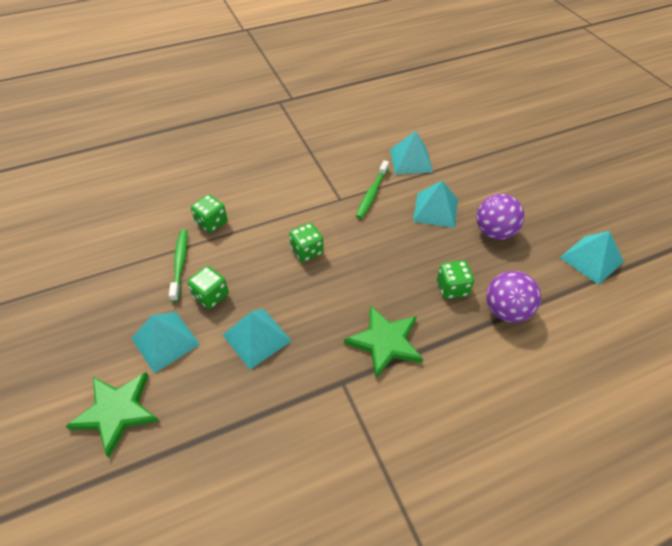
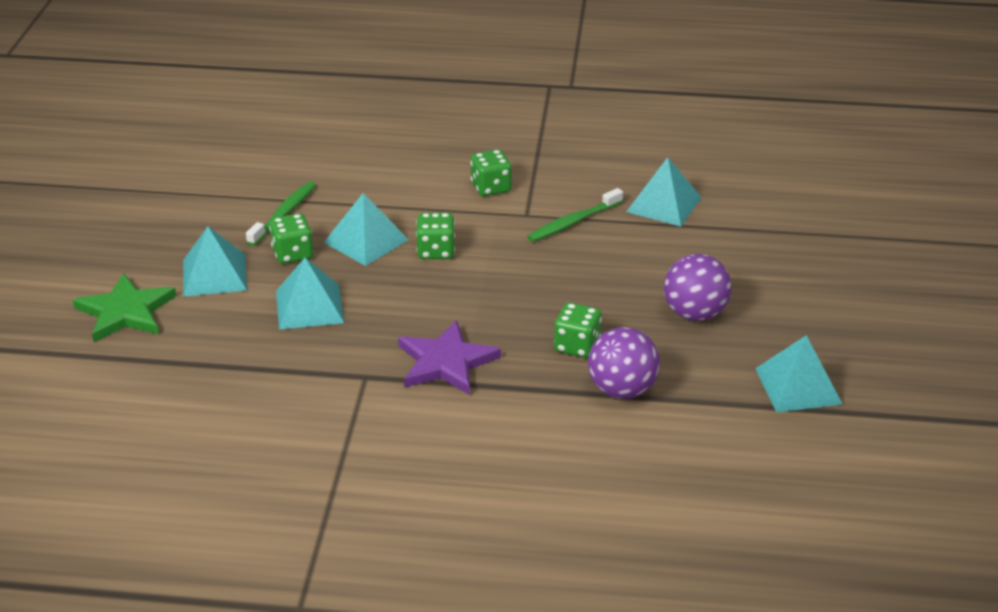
camera: 30 degrees right, 15 degrees down
(211, 222) = (351, 187): green dice -> green dice (491, 188)
(385, 342) = (446, 362): green star -> purple star
(435, 210) = (640, 266): turquoise pyramid -> turquoise pyramid (366, 241)

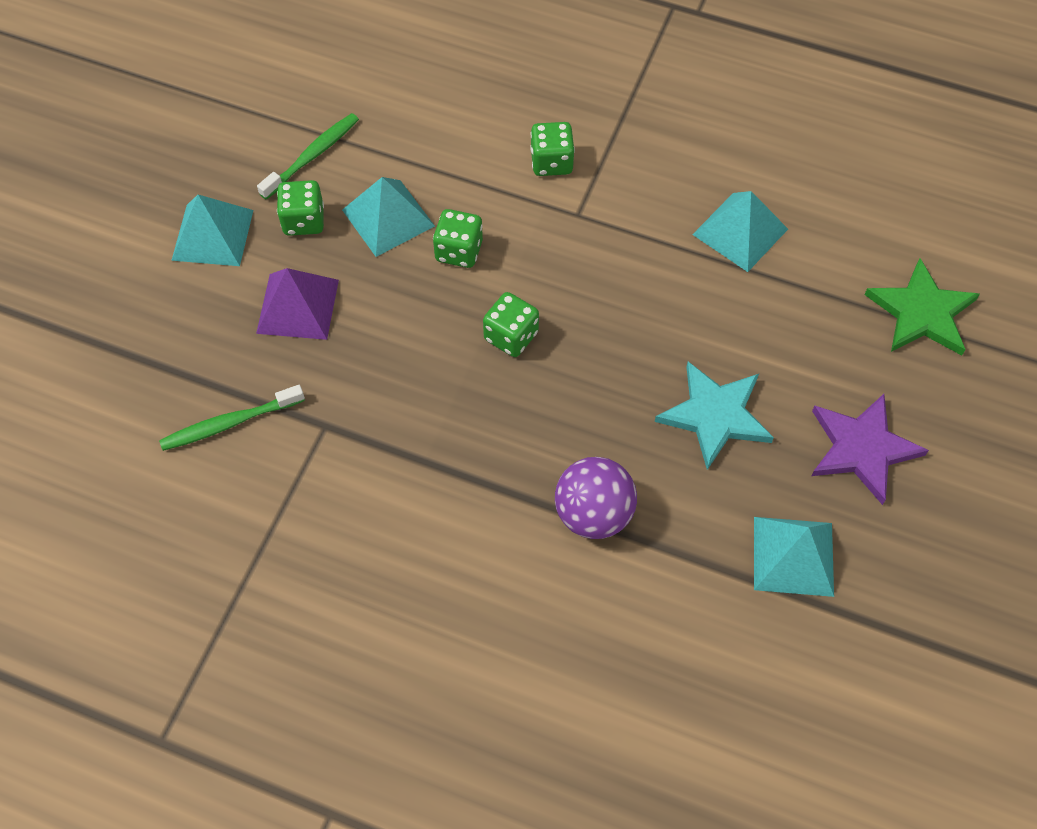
camera: 15 degrees right, 25 degrees up
(125, 312) = (106, 270): green star -> green star (921, 312)
(309, 306) = (298, 306): turquoise pyramid -> purple pyramid
(446, 362) = (416, 425): purple star -> purple star (862, 448)
(573, 222) = (626, 238): green toothbrush -> green toothbrush (229, 423)
(577, 346) = (566, 434): green dice -> green dice (511, 336)
(695, 314) = (715, 415): purple ball -> turquoise star

